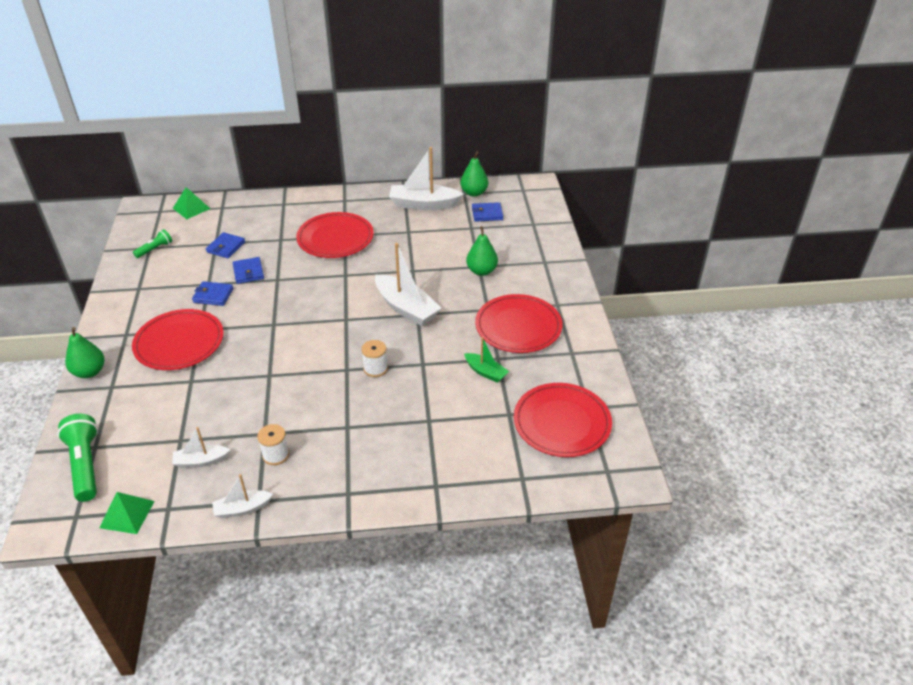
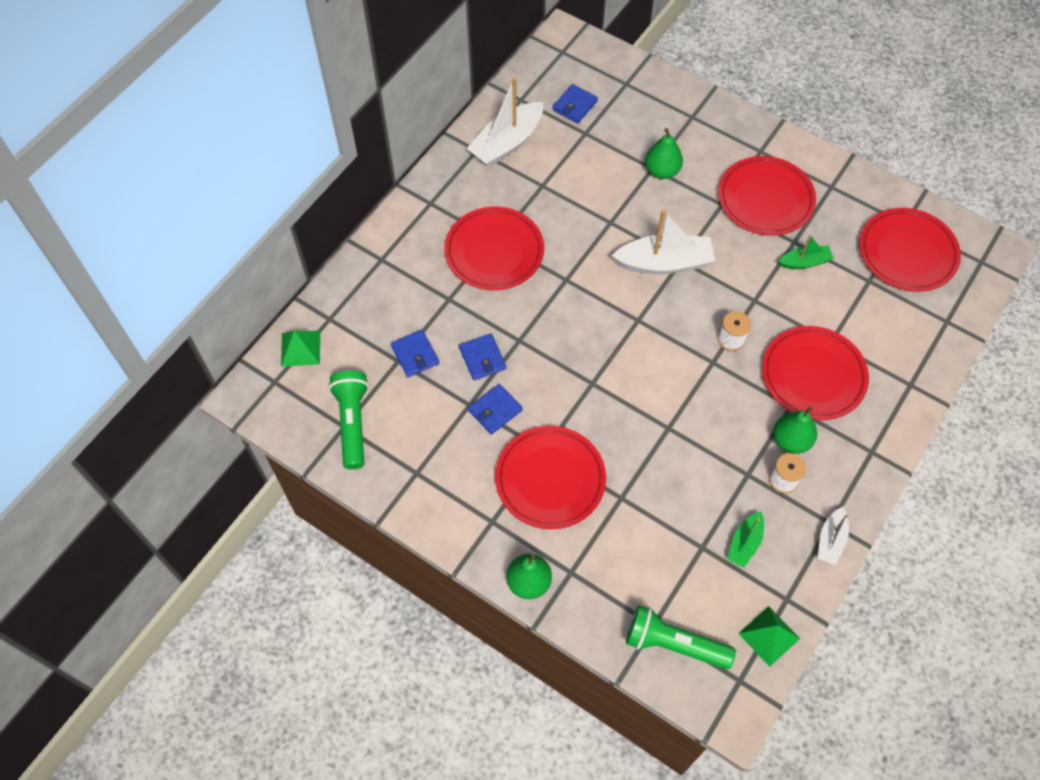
camera: 50 degrees left, 20 degrees up
(155, 249) = (352, 423): green flashlight -> green flashlight, size x1.79
(201, 461) = (745, 543): white boat -> green boat
(248, 272) = (482, 358): blue wallet -> blue wallet turned 45 degrees clockwise
(387, 426) = (813, 375): none -> red plate
(474, 193) = (528, 91): green pear -> green pear (791, 440)

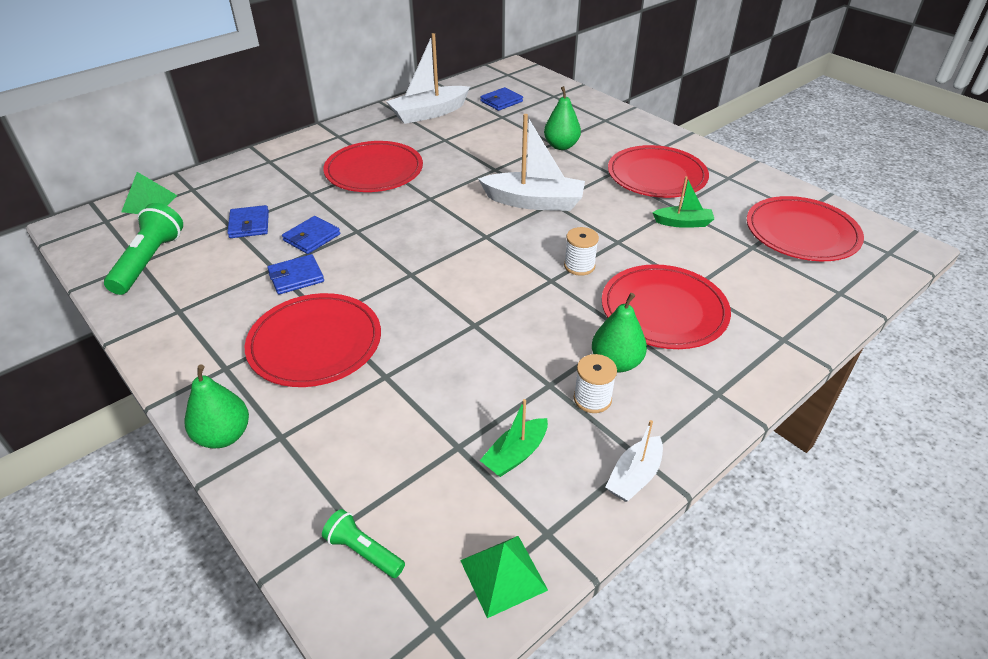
camera: 15 degrees right, 20 degrees down
(482, 358) = (312, 237): blue wallet -> blue wallet turned 45 degrees clockwise
(673, 644) = (363, 551): green flashlight -> green flashlight, size x0.56

